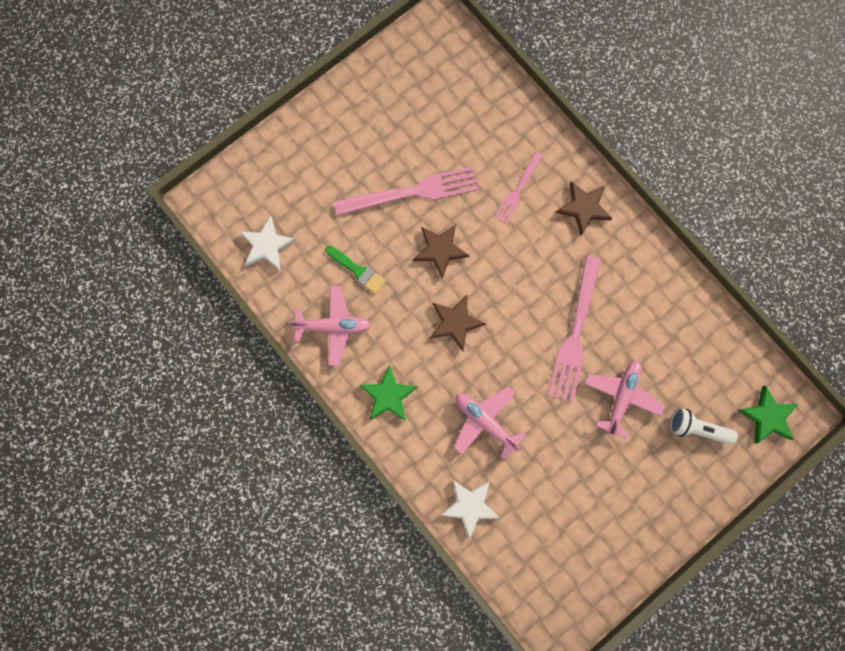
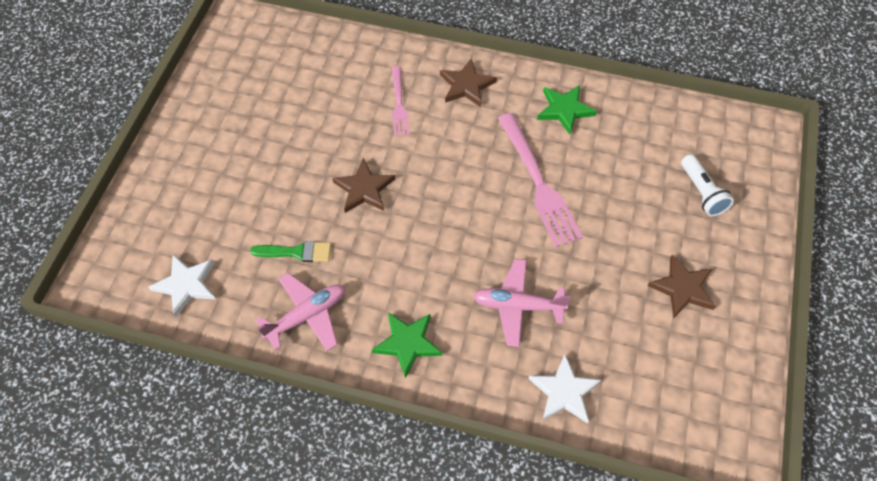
camera: 35 degrees left, 20 degrees down
(413, 192) = (304, 157): pink fork -> none
(455, 322) = (424, 239): brown star -> brown star (682, 288)
(621, 397) = (619, 208): pink plane -> none
(697, 428) = (701, 192): white flashlight -> white flashlight turned 90 degrees counterclockwise
(767, 416) = (747, 148): green star -> green star (564, 110)

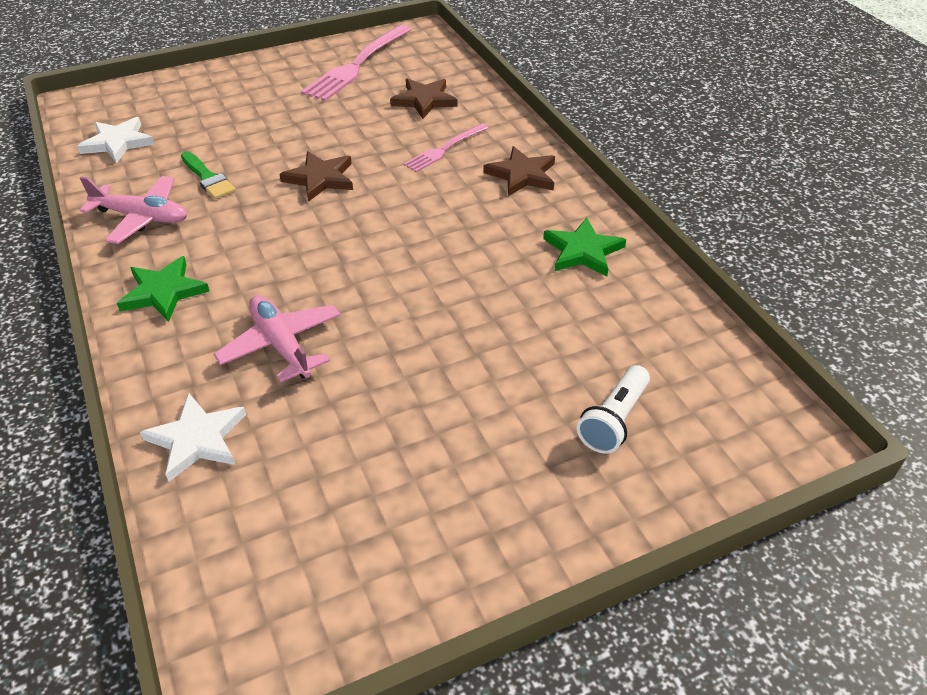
camera: 50 degrees right, 15 degrees down
(539, 184) = (460, 282): pink fork -> pink fork (356, 65)
(682, 288) = (446, 475): brown star -> brown star (424, 100)

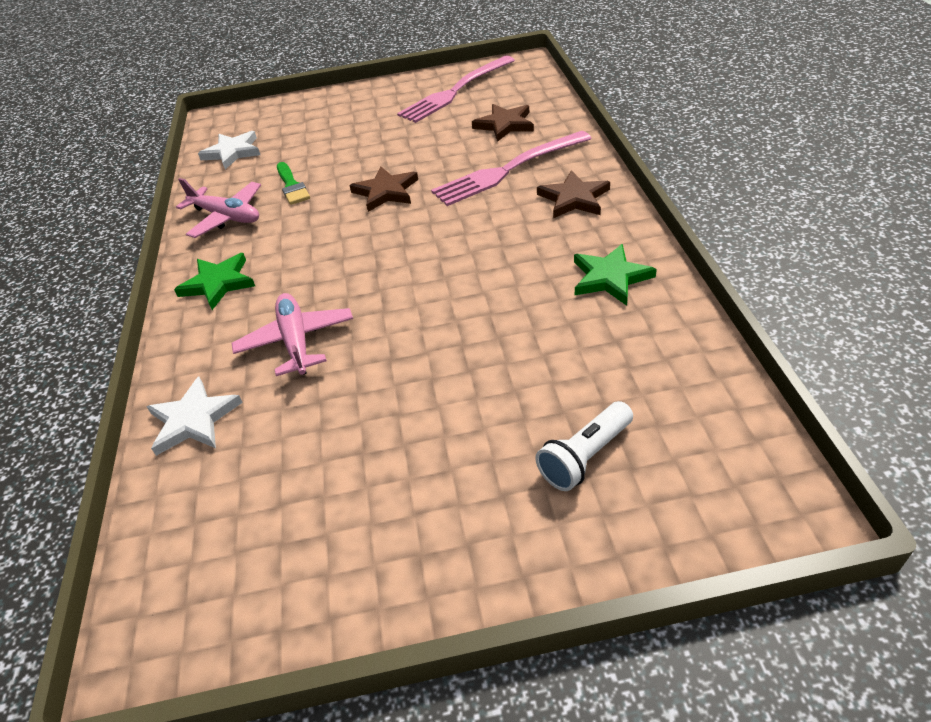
camera: 20 degrees right, 0 degrees up
(444, 149) = (507, 171): pink fork -> pink fork, size x1.76

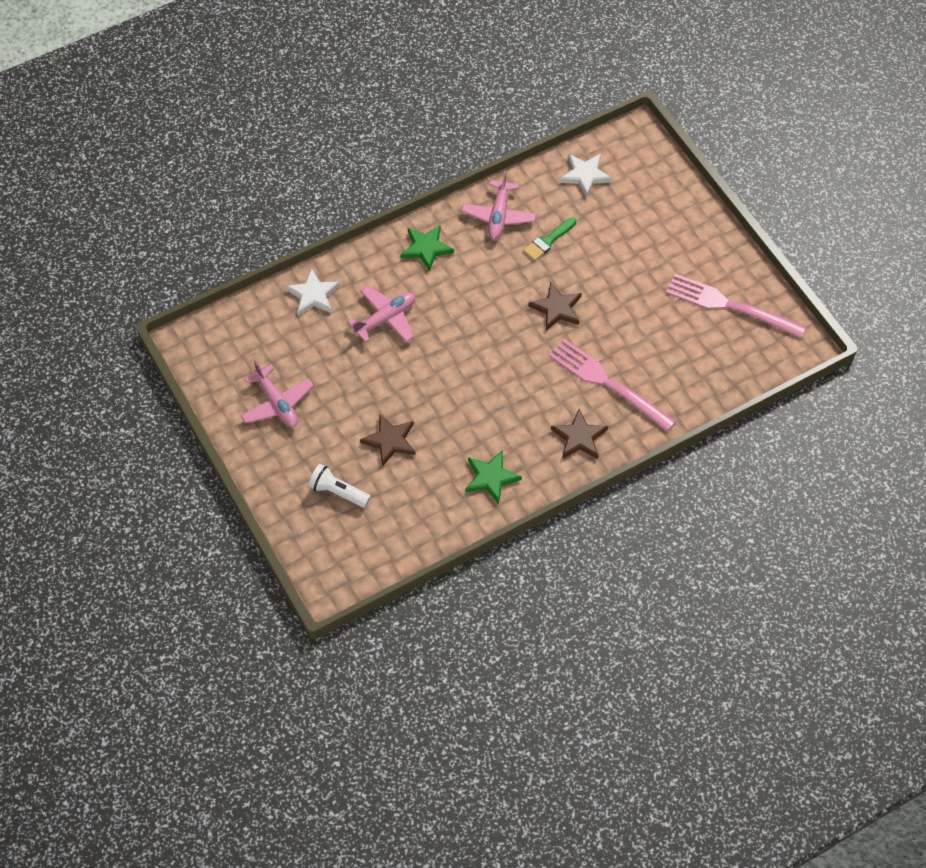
camera: 65 degrees right, 15 degrees up
(367, 513) = (277, 403): none -> pink plane
(504, 125) = (678, 362): brown star -> brown star (390, 441)

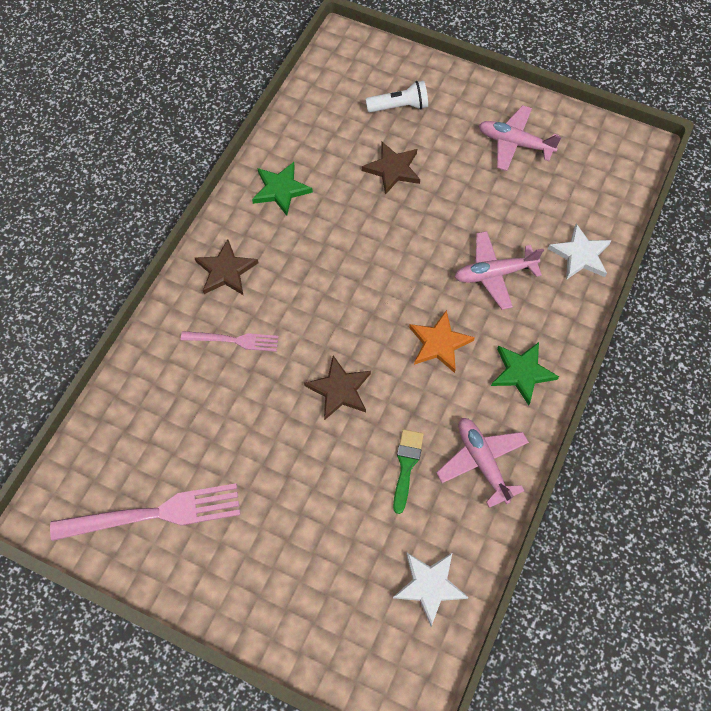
camera: 145 degrees right, 5 degrees up
(385, 319) = (494, 274): pink plane -> pink plane turned 60 degrees clockwise
(465, 297) = (439, 343): none -> orange star
(606, 383) = (234, 340): pink fork -> pink fork, size x0.57

